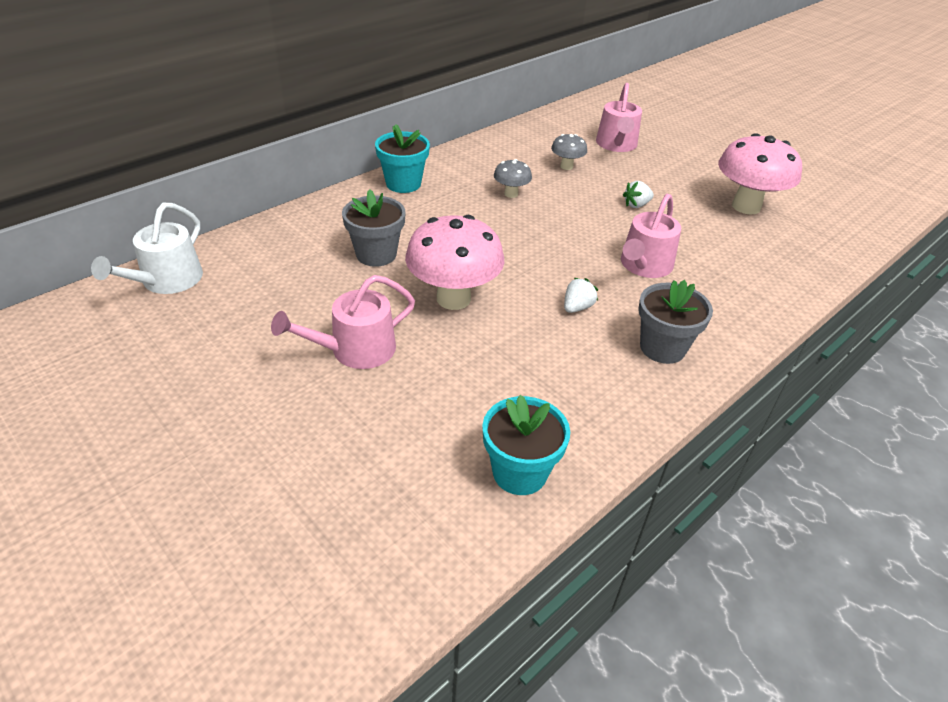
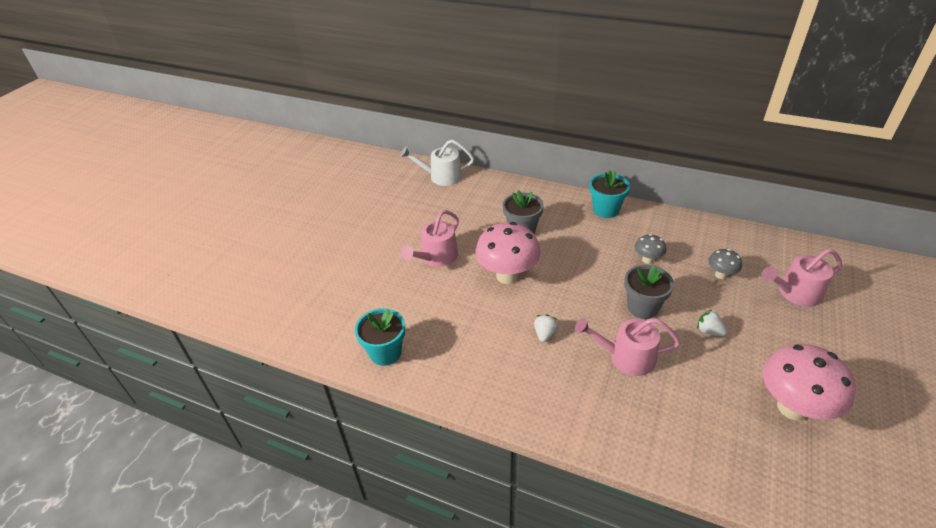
camera: 70 degrees right, 0 degrees up
(355, 350) = (436, 257): pink watering can -> pink watering can turned 90 degrees counterclockwise
(577, 307) = (544, 334): white strawberry -> white strawberry turned 90 degrees counterclockwise
(662, 348) = (536, 391): grey flower pot -> grey flower pot (642, 307)

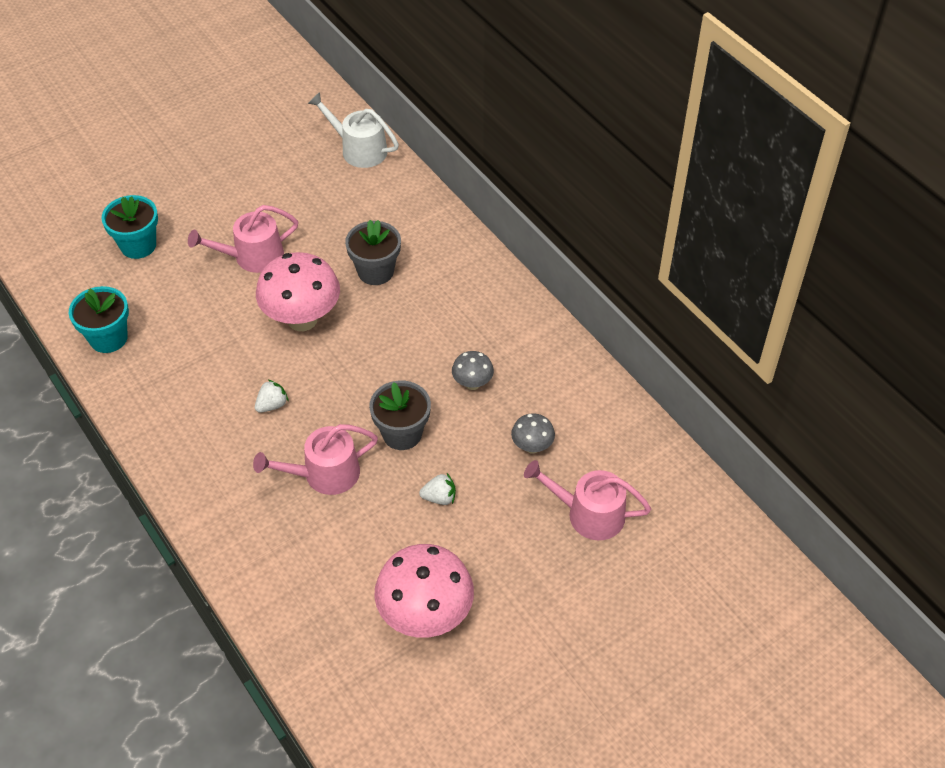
camera: 30 degrees right, 10 degrees up
(605, 210) = (499, 295): turquoise flower pot -> turquoise flower pot (138, 245)
(626, 357) = (324, 474): pink watering can -> pink watering can turned 60 degrees counterclockwise
(709, 331) = (439, 497): white strawberry -> white strawberry turned 105 degrees clockwise

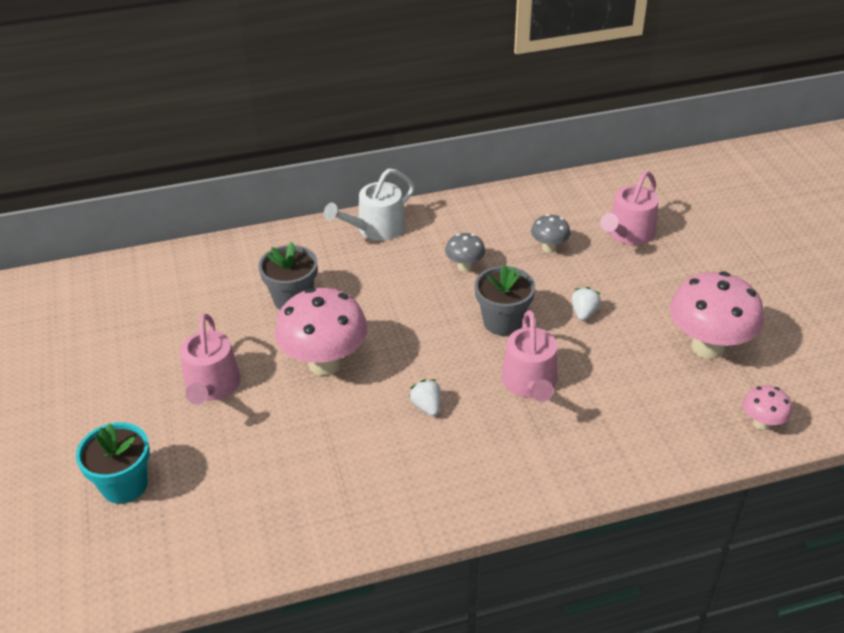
camera: 70 degrees left, 10 degrees down
(108, 338) = (257, 536): turquoise flower pot -> none
(329, 677) = (762, 423): none -> pink mushroom
(359, 149) = (116, 278): white watering can -> white watering can (376, 228)

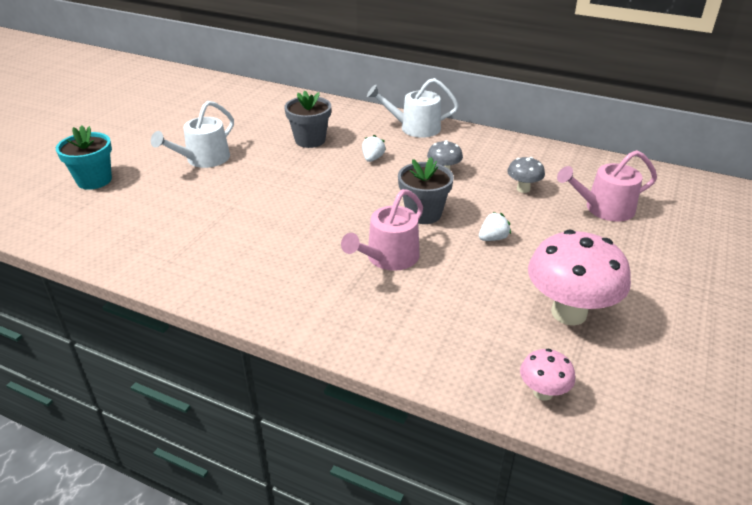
camera: 40 degrees right, 5 degrees down
(212, 386) = (203, 159): pink watering can -> white watering can
(325, 363) = (278, 179): pink mushroom -> none
(427, 406) = (301, 233): white strawberry -> white strawberry (372, 158)

